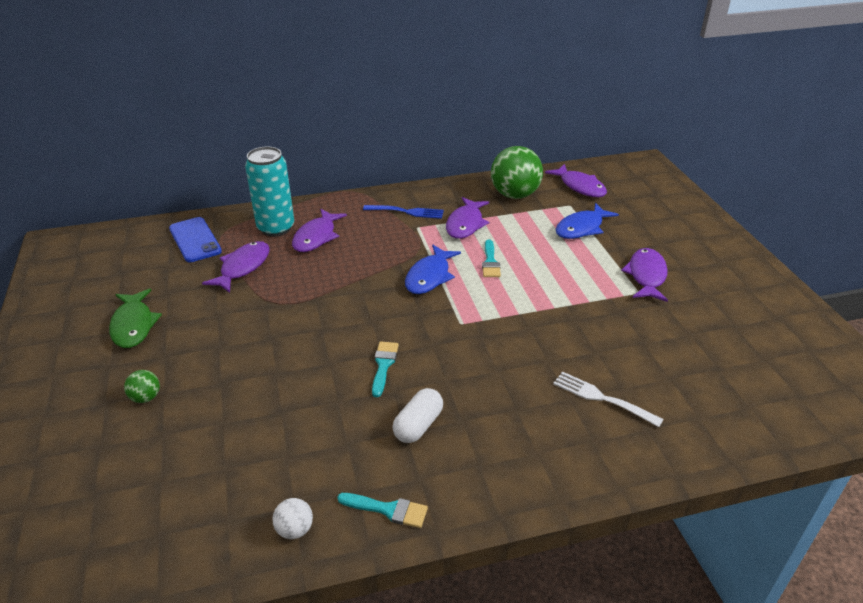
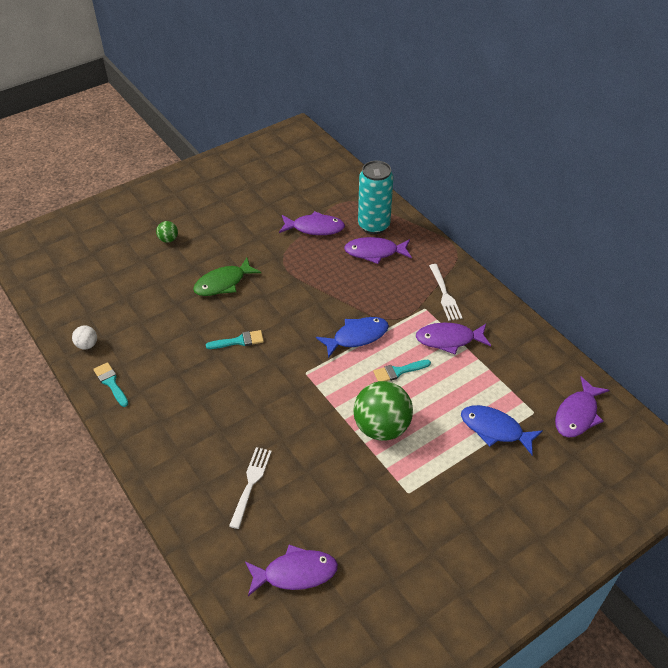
camera: 70 degrees right, 10 degrees up
(133, 325) = (230, 204): green fish -> green fish (223, 283)
(195, 240) = (334, 191): blue phone -> none
(387, 510) = (111, 383): turquoise brush -> turquoise brush turned 150 degrees clockwise
(407, 212) = (444, 294): blue fork -> white fork
(418, 425) = (186, 377): white capsule -> none
(429, 276) = (357, 337): blue fish -> blue fish turned 150 degrees clockwise
(514, 195) = (524, 363): green ball -> green ball (381, 427)
(646, 276) = (438, 496): purple fish -> purple fish (295, 573)

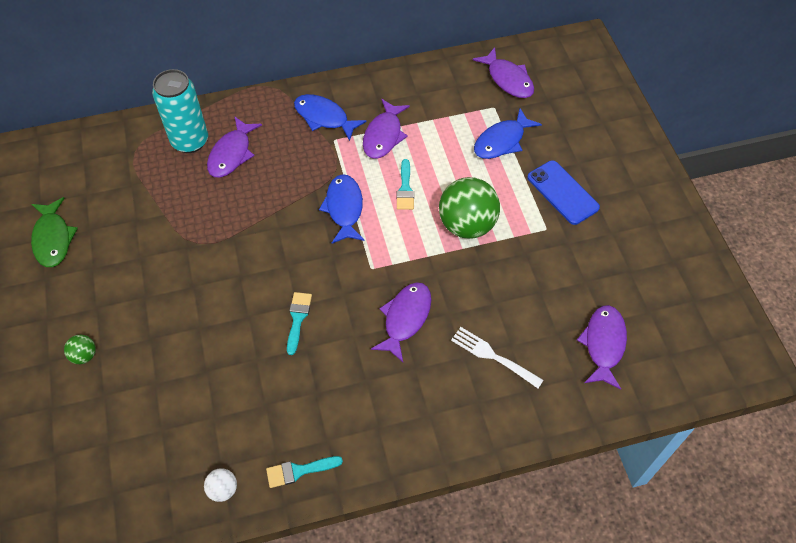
camera: 70 degrees left, 10 degrees up
(223, 283) = (198, 312): green fish -> green fish (53, 239)
(315, 228) = (160, 196): purple fish -> purple fish (405, 318)
(444, 294) = (324, 117): white fork -> blue fish
(459, 496) = (562, 192): none -> blue phone

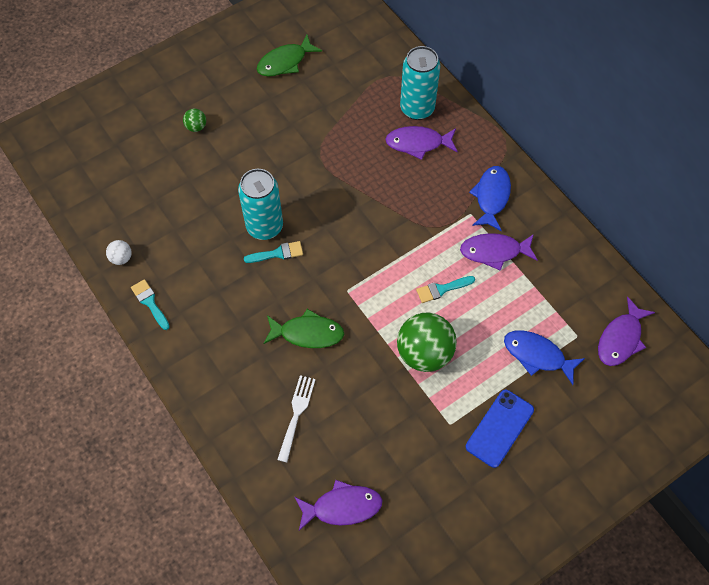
camera: 70 degrees right, 5 degrees up
(258, 322) = (264, 227): none -> turquoise can
(344, 208) = (399, 248): blue fish -> none
(405, 318) = (307, 333): purple fish -> green fish

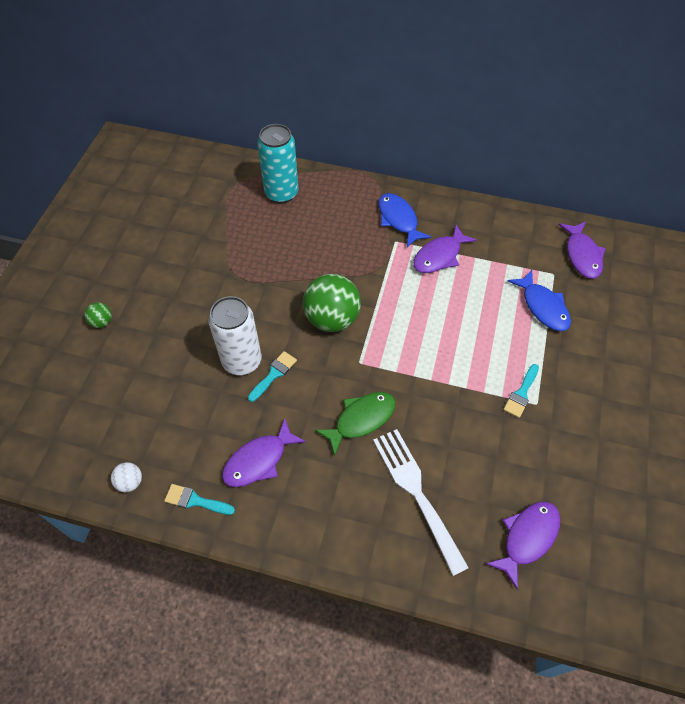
camera: 40 degrees left, 5 degrees down
(264, 227) = (242, 361): turquoise can -> white can
(285, 62) = (137, 223): green fish -> none
(296, 414) = (416, 493): white fork -> white fork, size x1.57
(418, 143) = (307, 217): purple fish -> purple fish (259, 460)
(424, 353) = (465, 365): green ball -> green ball (332, 319)
(442, 289) = (430, 309): turquoise brush -> turquoise brush (521, 393)
(499, 428) = (572, 378): blue phone -> none
(537, 355) = (543, 307): blue fish -> blue fish turned 105 degrees counterclockwise

